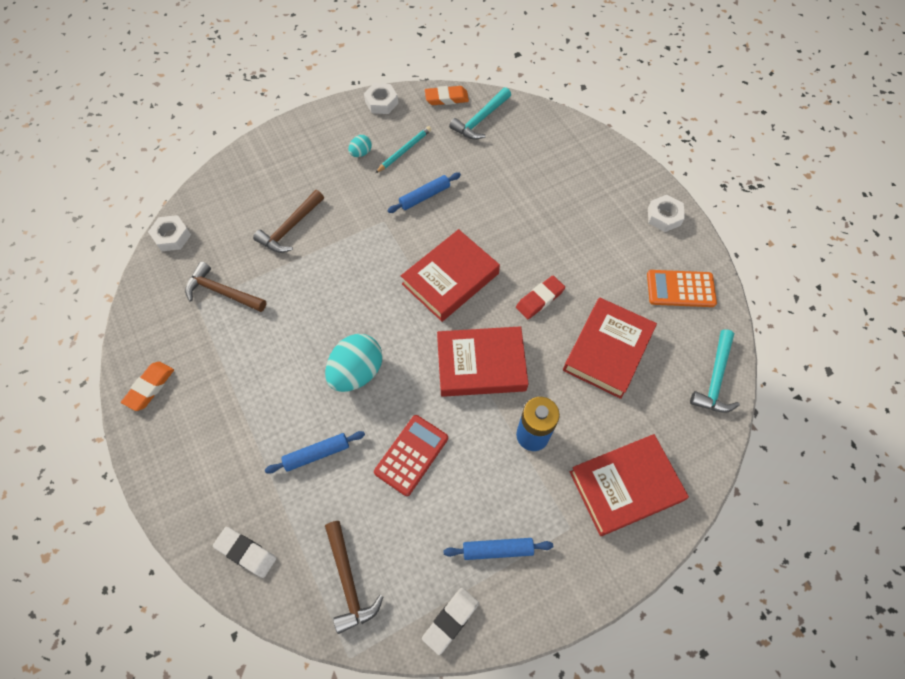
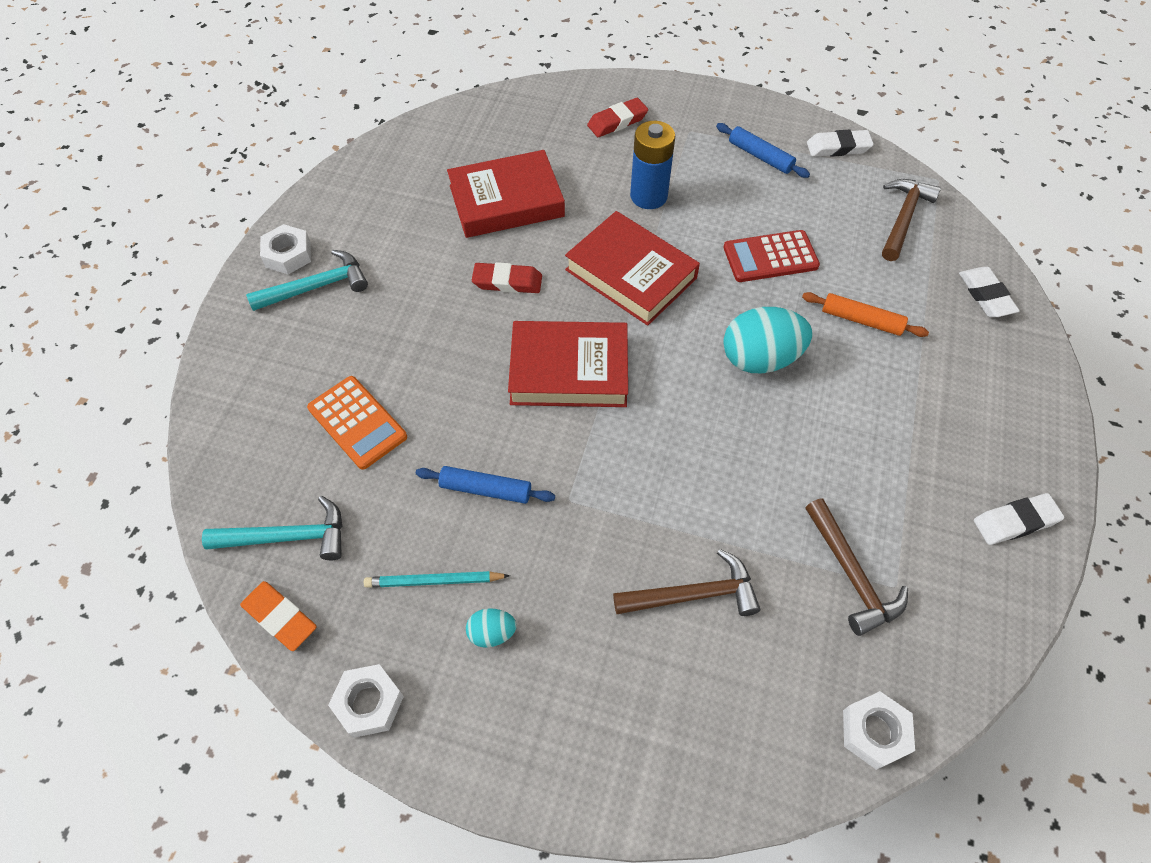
camera: 135 degrees left, 5 degrees down
(150, 387) = (1015, 521): orange eraser -> white eraser
(317, 454) = (861, 320): blue rolling pin -> orange rolling pin
(625, 486) = (617, 121): red book -> red eraser
(680, 289) = (376, 193): orange calculator -> orange calculator (357, 423)
(715, 379) = (454, 124): turquoise hammer -> turquoise hammer (317, 287)

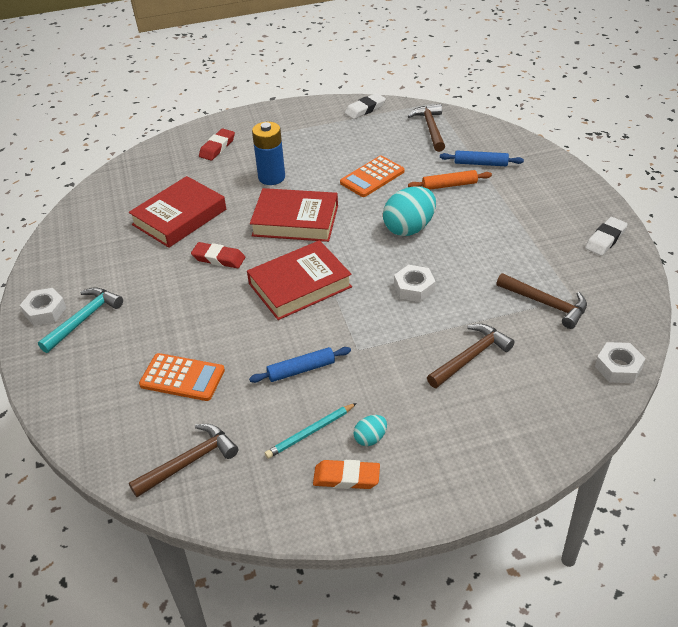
camera: 30 degrees left, 15 degrees down
(280, 617) = (223, 506): orange eraser -> orange eraser (346, 477)
(288, 537) = (189, 462): turquoise hammer -> brown hammer
(369, 703) = (325, 516): white nut -> white nut (414, 288)
(507, 282) = (218, 258): red eraser -> red eraser turned 45 degrees clockwise
(760, 156) = (323, 131): blue rolling pin -> blue rolling pin (480, 163)
(770, 257) = (372, 177): red calculator -> orange calculator
(985, 295) = (504, 146): white eraser -> none

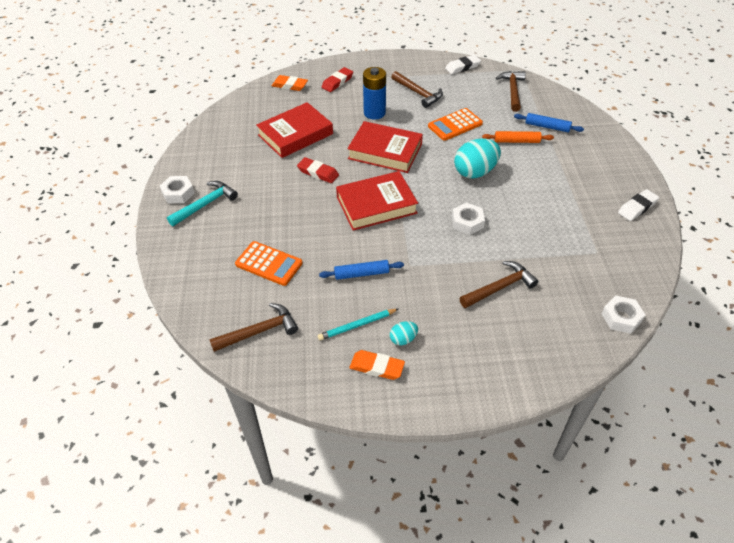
camera: 10 degrees right, 5 degrees up
(158, 160) = (290, 85): none -> orange eraser
(546, 304) = (573, 254): brown hammer -> brown hammer (418, 93)

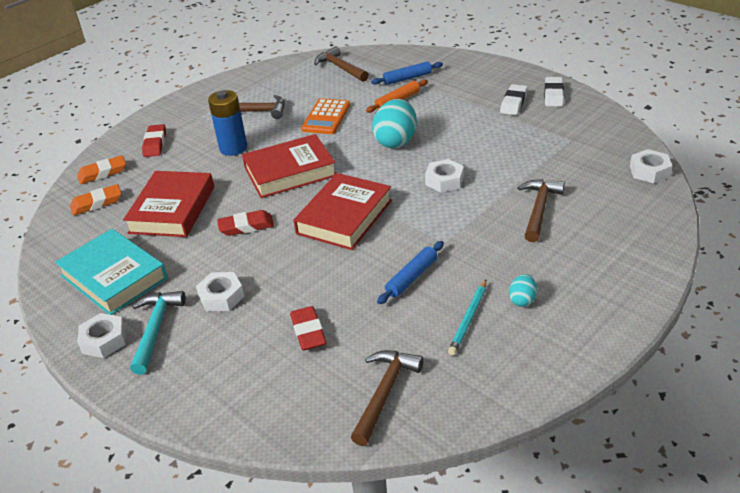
camera: 40 degrees left, 10 degrees down
(222, 158) = (114, 277): none -> turquoise book
(255, 209) = (221, 297): none -> white nut
(269, 264) = (308, 332): orange calculator -> red eraser
(377, 367) = (533, 337): orange eraser -> orange eraser (97, 203)
(462, 67) = (268, 72): white eraser -> white eraser (513, 103)

